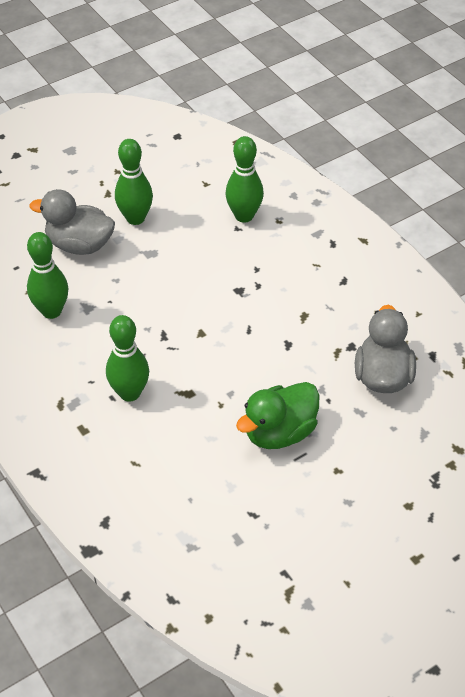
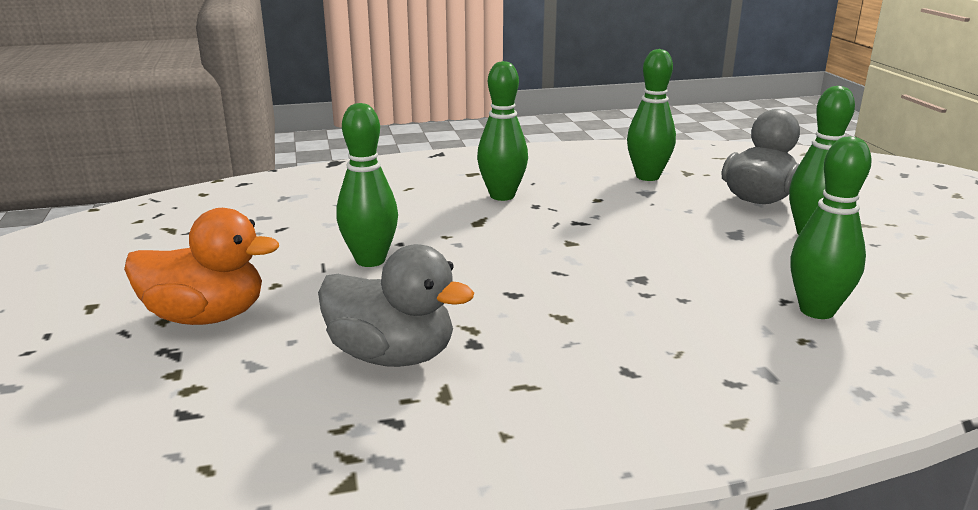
camera: 110 degrees right, 25 degrees down
(279, 432) = (370, 260): green duck -> green bowling pin
(393, 484) = (206, 316): none -> orange duck

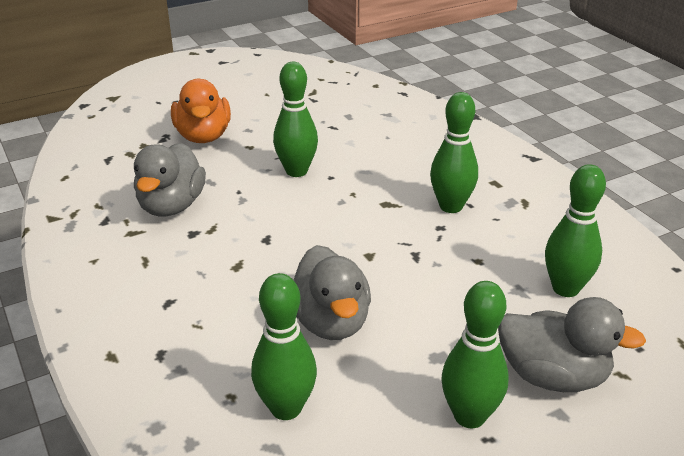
camera: 75 degrees right, 10 degrees up
(681, 274) = (330, 322): none -> grey duck

